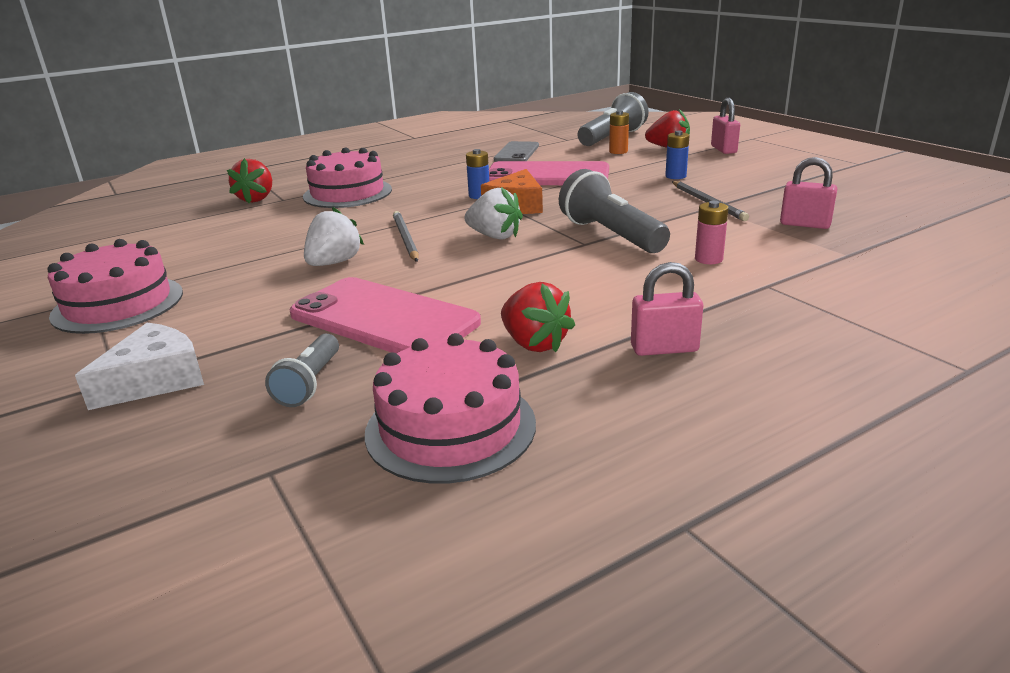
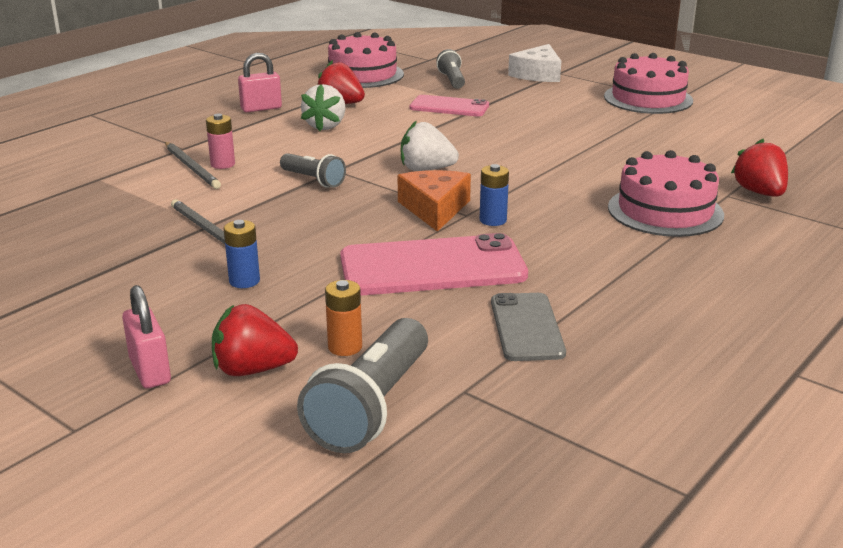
camera: 160 degrees right, 0 degrees up
(334, 263) = (541, 135): white strawberry -> white strawberry (325, 126)
(383, 318) = (449, 107): pink phone -> pink phone, size x0.60
(405, 239) = (509, 160): grey pencil -> grey pencil (191, 167)
(611, 235) = (313, 180): grey flashlight -> grey flashlight, size x0.58
(805, 224) = (114, 209): pink padlock -> none

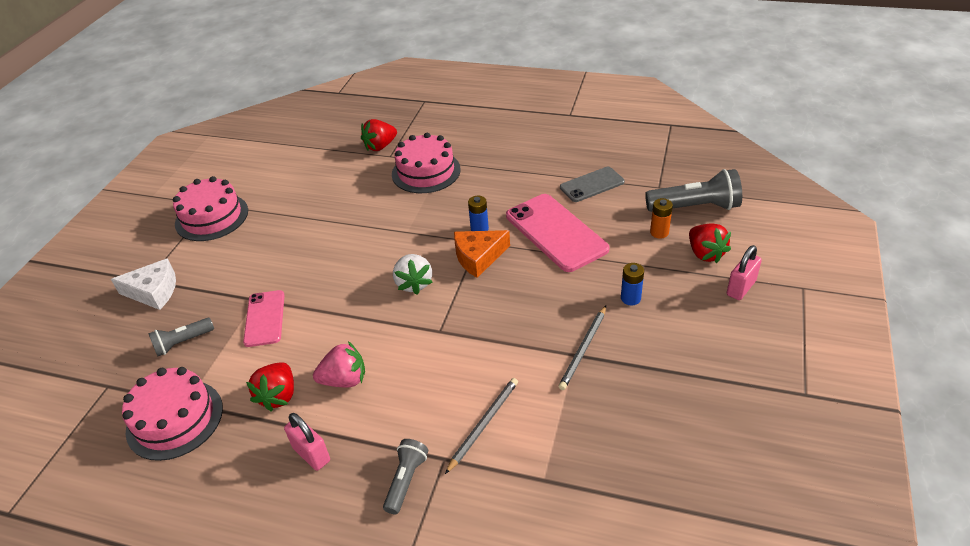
camera: 110 degrees left, 15 degrees up
(222, 164) = (465, 406): pink battery -> none
(313, 180) = (466, 334): grey flashlight -> grey flashlight (406, 480)
(325, 126) = (344, 380): white strawberry -> pink strawberry

